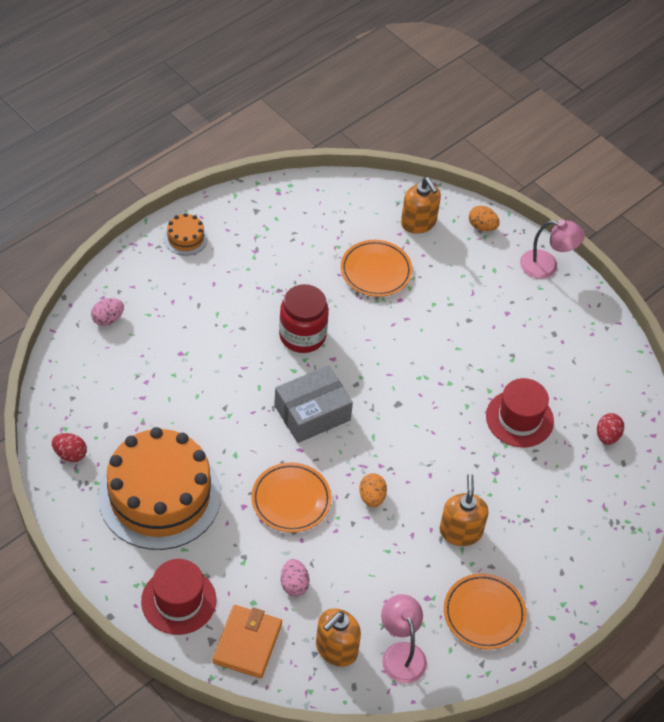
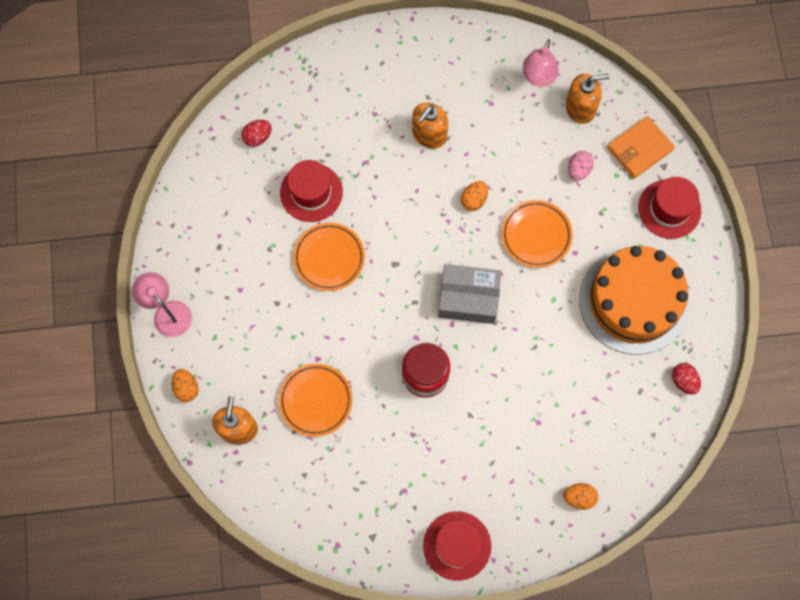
camera: 140 degrees left, 20 degrees up
(108, 319) = (579, 497): pink egg -> orange egg
(185, 238) = (457, 545): orange cake -> red hat
(484, 613) = (460, 69): orange plate -> orange plate (329, 258)

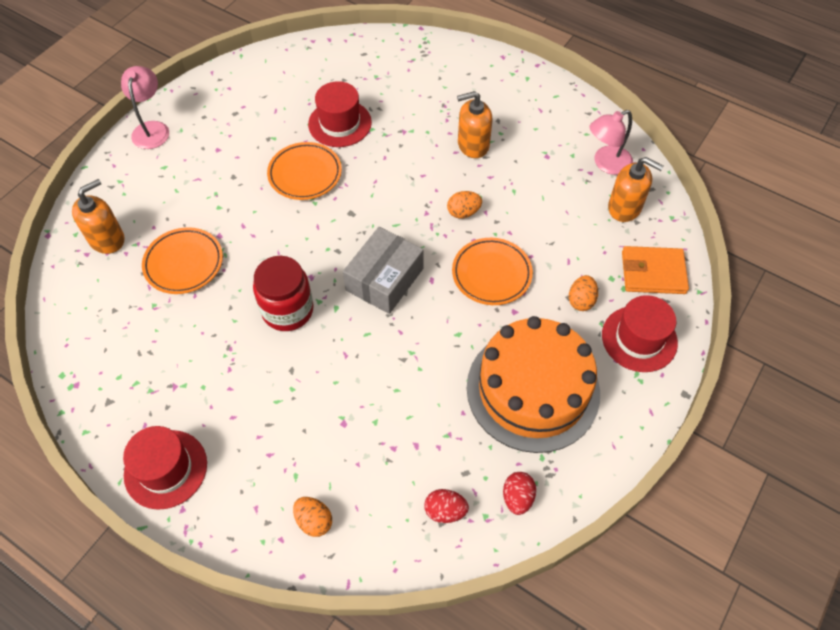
camera: 40 degrees right, 15 degrees down
(186, 388) = (106, 185): orange egg -> orange egg (581, 300)
(257, 137) = (339, 66): red egg -> red egg (445, 511)
(468, 298) = (384, 279): grey box -> grey box turned 75 degrees clockwise
(578, 170) = (578, 251): pink egg -> none

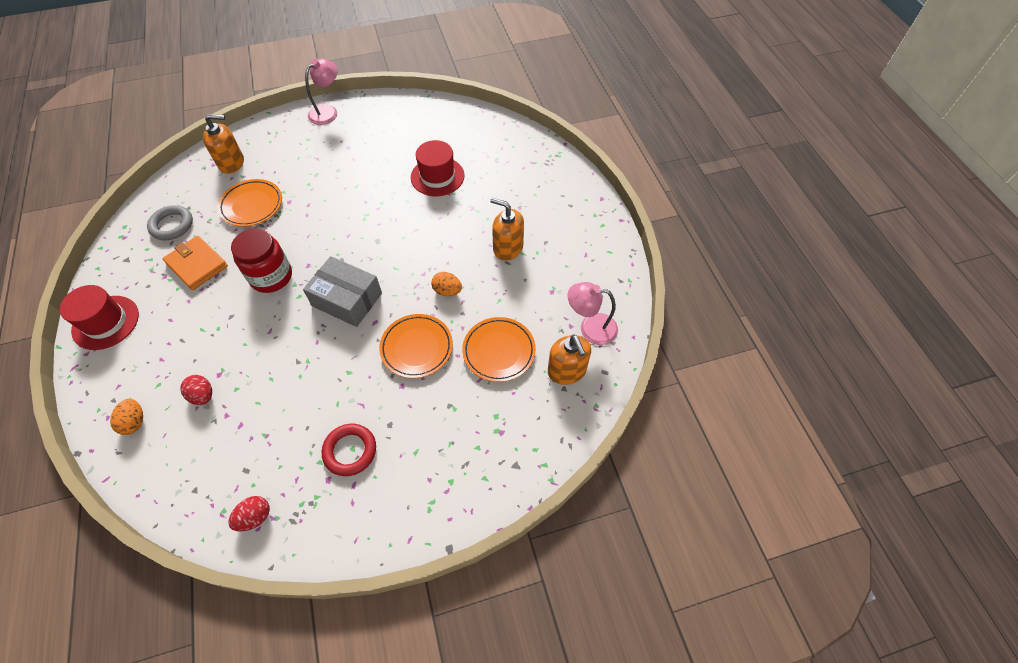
camera: 40 degrees right, 0 degrees up
(118, 337) = (172, 225): none -> grey ring
(305, 174) = (379, 196): orange plate -> orange plate (499, 351)
(384, 279) = (347, 299): grey box -> grey box turned 45 degrees clockwise
(445, 511) = (205, 484): red egg -> red egg (203, 395)
(533, 389) = (350, 451): orange cake -> red ring
(581, 300) = (455, 415): orange egg -> none
(639, 338) = (464, 477): red hat -> none
(653, 272) = (532, 436): orange wallet -> orange wallet (197, 265)

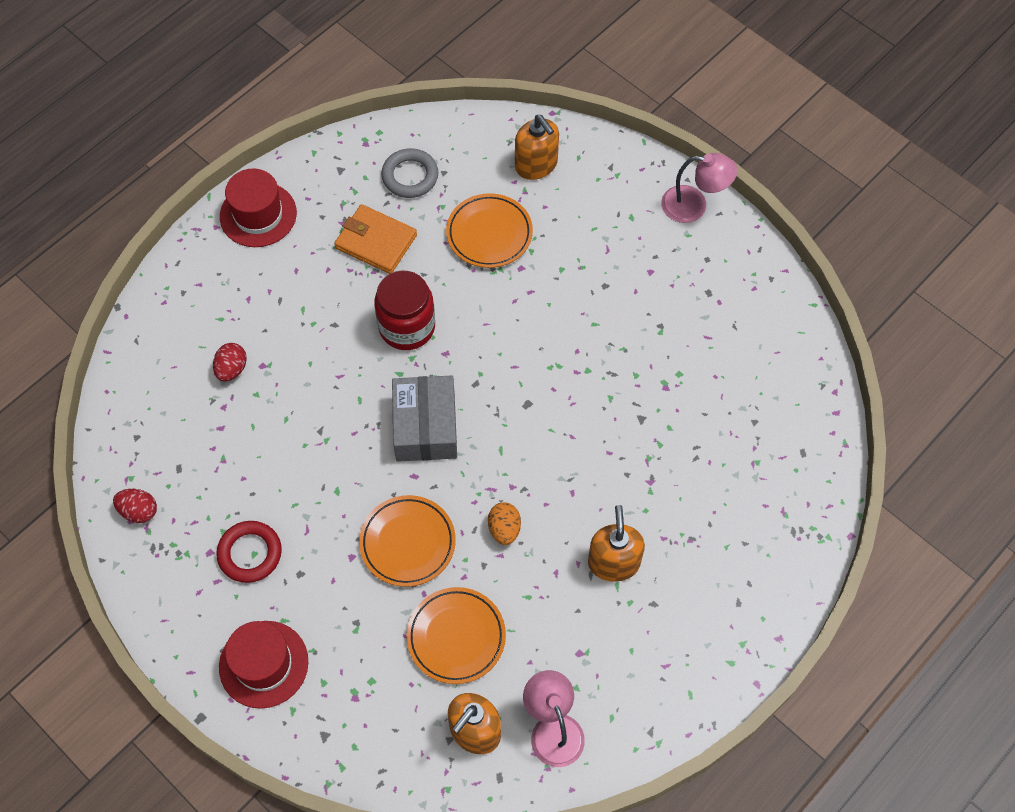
camera: 60 degrees right, 5 degrees up
(134, 422) = (172, 330): orange egg -> none
(197, 265) = (376, 242): orange wallet -> orange wallet turned 75 degrees counterclockwise
(437, 176) = (674, 408): red hat -> red hat (263, 664)

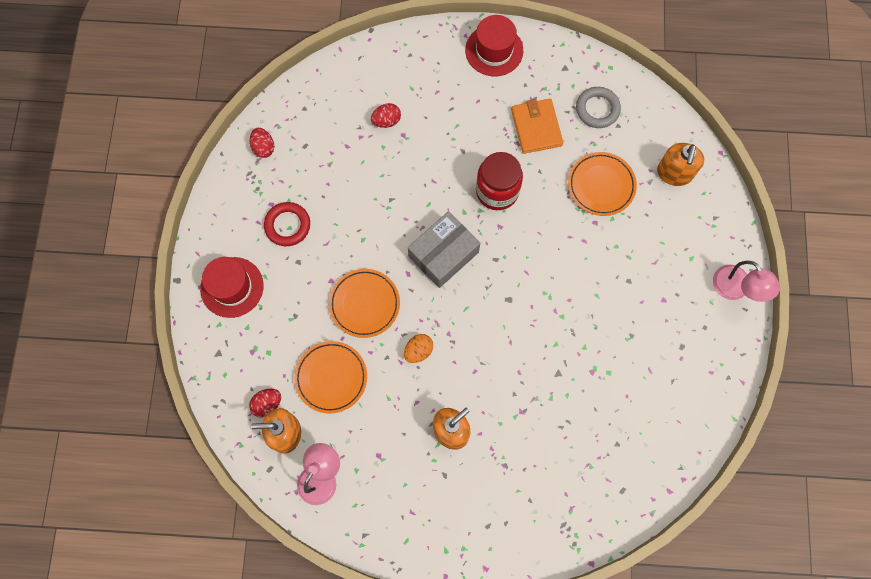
camera: 50 degrees right, 10 degrees up
(427, 725) = (267, 404): none -> red egg

